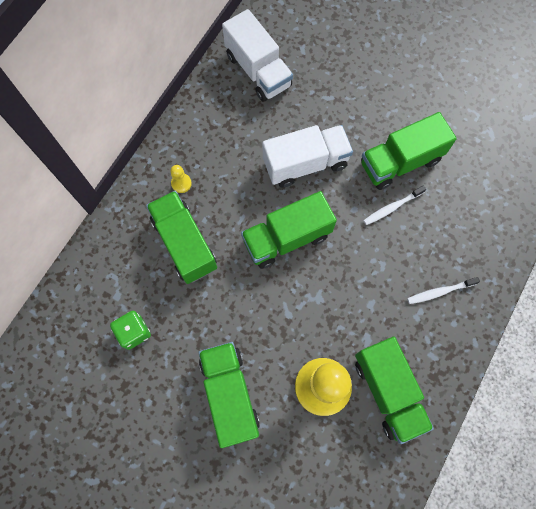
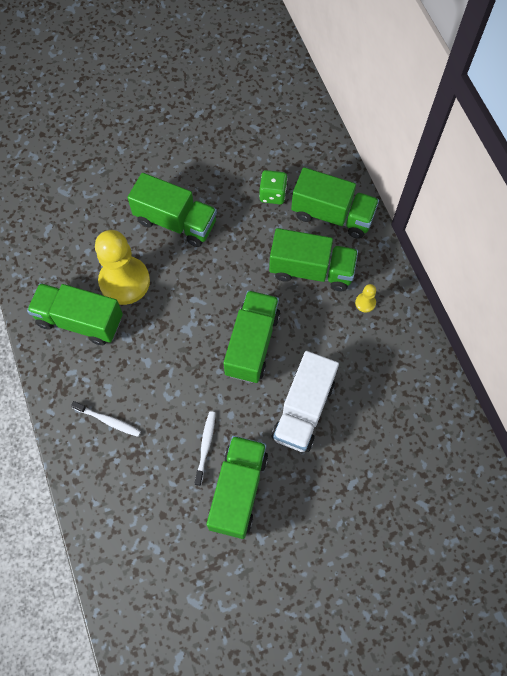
camera: 130 degrees right, 5 degrees down
(117, 266) = (332, 215): none -> green truck
(258, 71) = (429, 444): white truck -> none
(440, 292) = (108, 420): white toothbrush -> white toothbrush turned 90 degrees clockwise

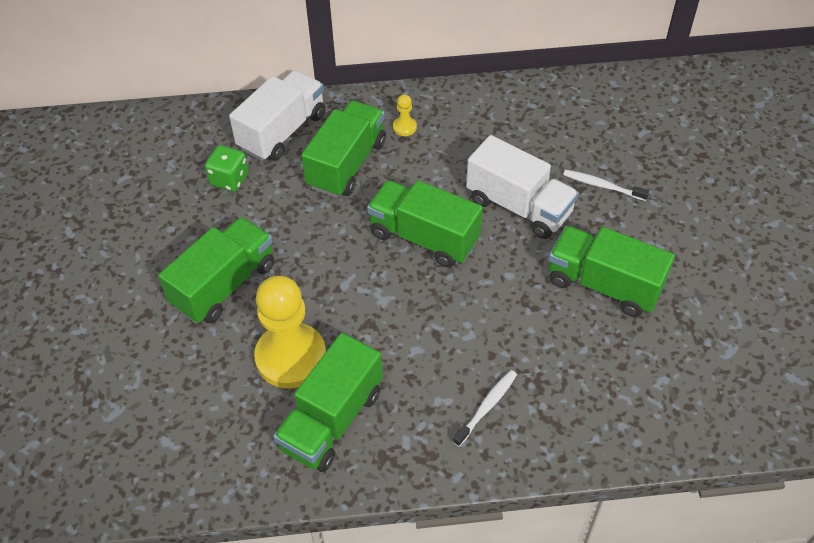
camera: 75 degrees left, 15 degrees down
(205, 446) = (543, 307): white toothbrush -> white toothbrush (602, 186)
(332, 215) = (282, 131): green truck -> white truck

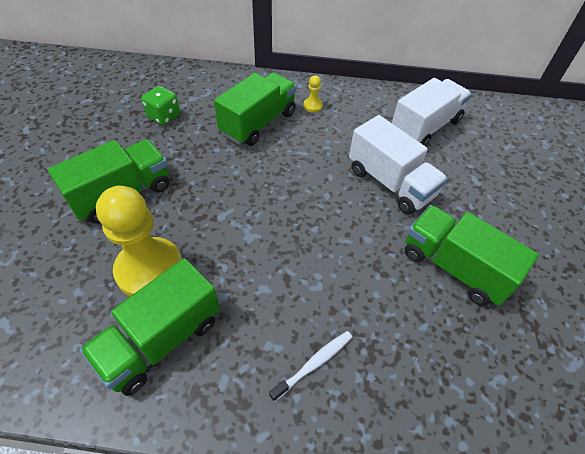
camera: 10 degrees right, 0 degrees up
(282, 131) = (218, 91): white truck -> white truck (425, 127)
(424, 237) = (302, 191): green truck -> none
(602, 186) = (467, 181): white toothbrush -> none

